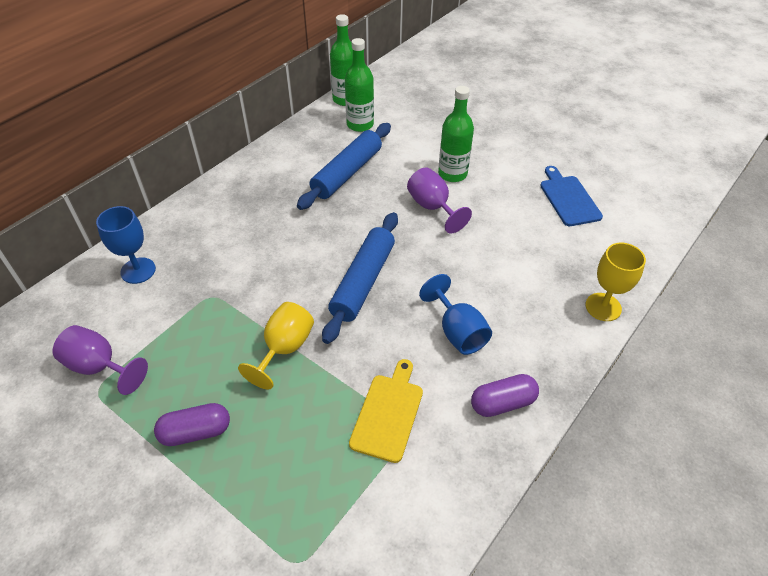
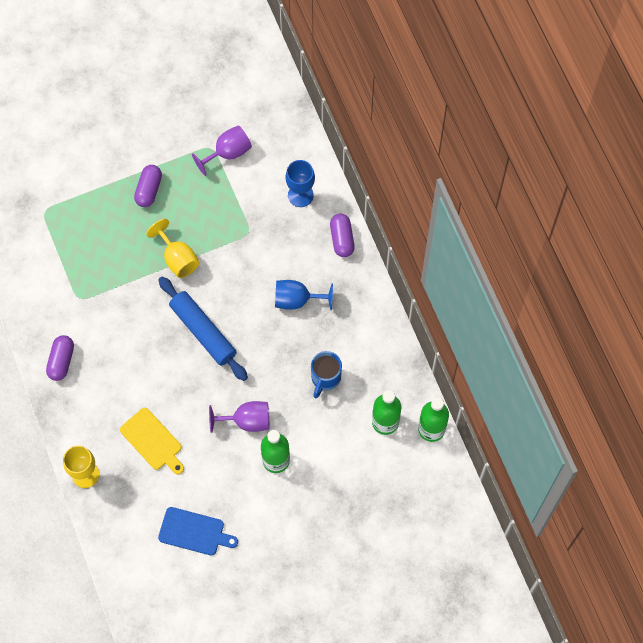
camera: 120 degrees right, 20 degrees up
(181, 217) = (342, 239): none -> purple capsule
(347, 173) = (325, 378): blue rolling pin -> blue mug
(388, 413) = (96, 294): yellow cutting board -> yellow cutting board (153, 441)
(457, 332) = (125, 367): blue goblet -> blue goblet (297, 300)

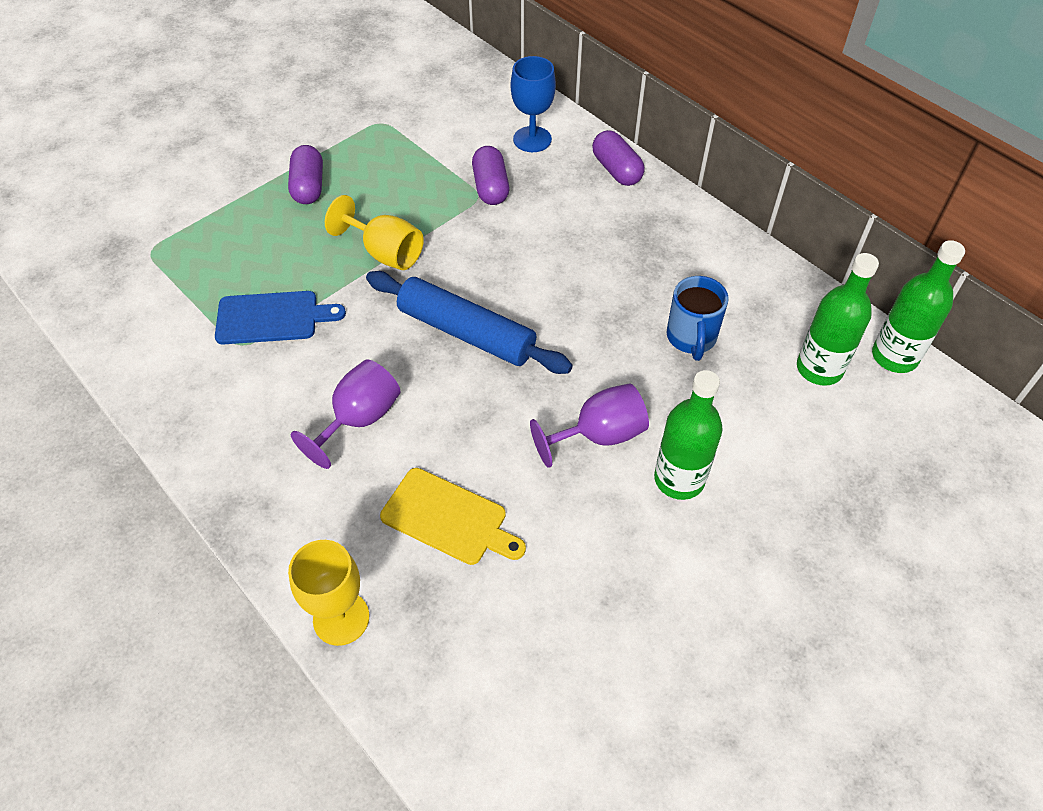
camera: 20 degrees left, 15 degrees down
(61, 361) = (237, 443): purple capsule -> purple capsule (491, 187)
(194, 532) = (594, 652): blue cutting board -> blue cutting board (272, 318)
(228, 153) = (408, 122): purple goblet -> purple goblet (359, 419)
(297, 300) = (592, 253): blue goblet -> none

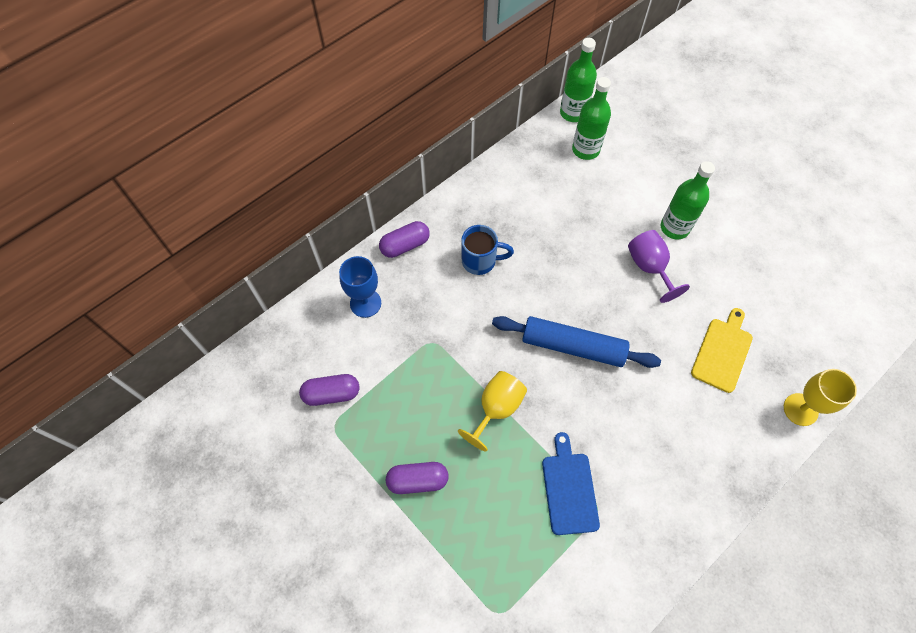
camera: 90 degrees left, 10 degrees up
(359, 419) = (656, 413): purple goblet -> none
(466, 332) = (573, 346): blue rolling pin -> blue rolling pin turned 75 degrees clockwise
(491, 187) = (422, 333): purple capsule -> purple capsule (331, 394)
(691, 338) = (567, 212): blue mug -> blue mug (480, 261)

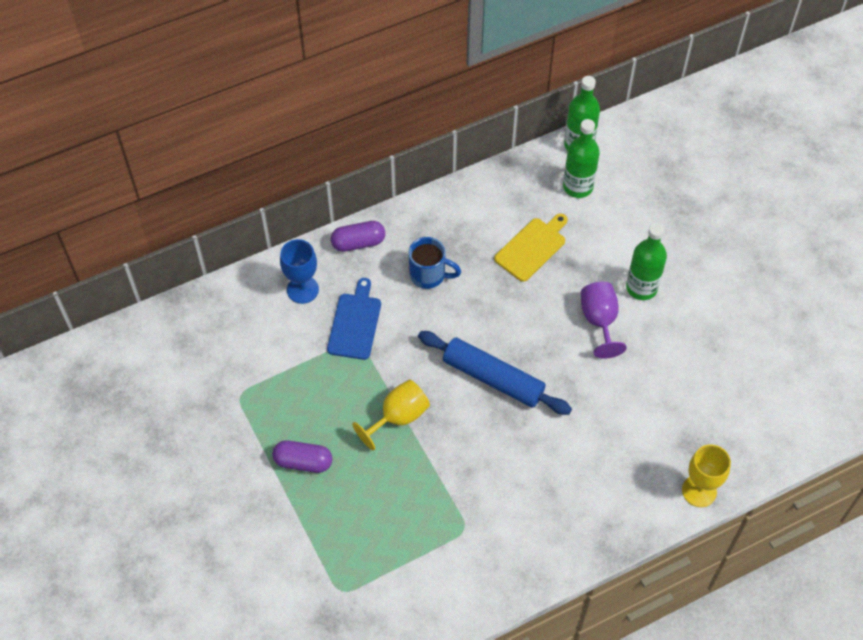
camera: 15 degrees right, 5 degrees down
(331, 394) = (246, 366): purple capsule -> none
(569, 489) = (443, 505): blue cutting board -> blue cutting board (355, 323)
(722, 352) = (642, 419): yellow cutting board -> yellow cutting board (532, 247)

